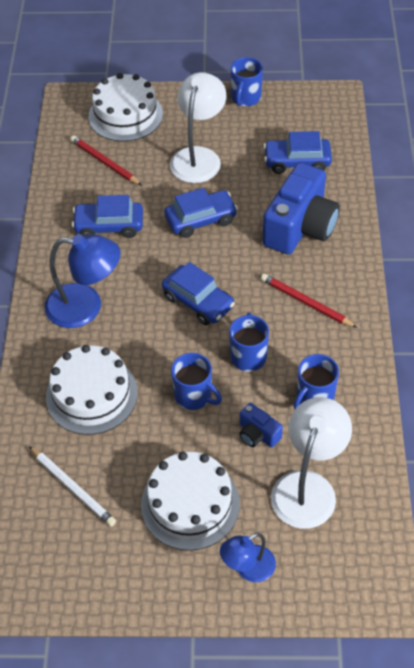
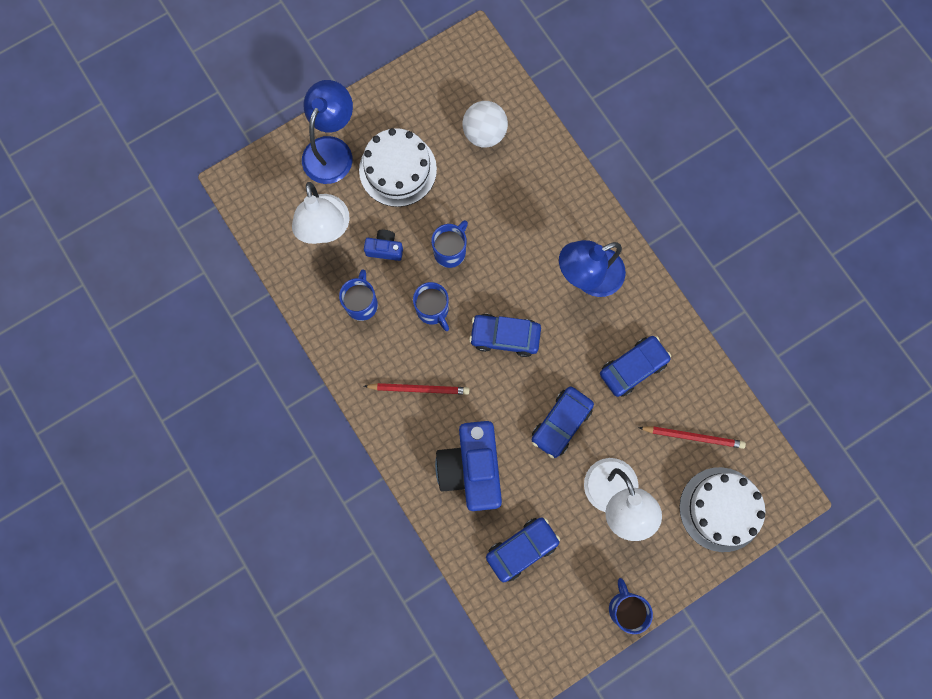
camera: 145 degrees right, 25 degrees up
(73, 487) = (484, 134): white pencil -> white ball
(91, 394) = (525, 207): white cake -> none
(194, 396) = (450, 251): blue mug -> blue mug turned 120 degrees clockwise
(248, 569) = (331, 150): blue lamp -> blue lamp, size x1.68

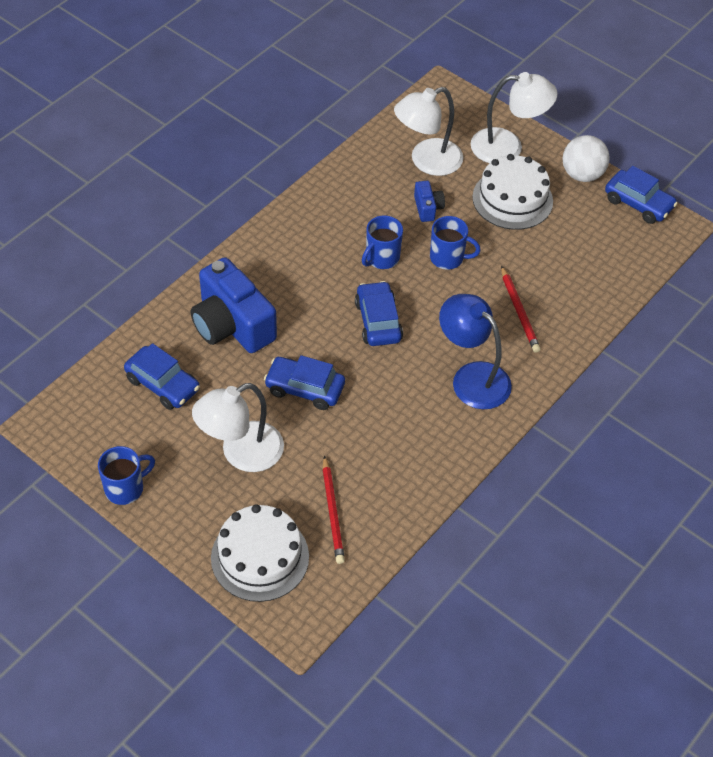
camera: 70 degrees right, 25 degrees down
(331, 150) = (507, 147): blue lamp -> white lamp
(362, 303) = (365, 204): blue mug -> none
(419, 388) = (298, 265): red pencil -> red pencil (519, 311)
(471, 468) = (232, 325): blue camera -> blue camera turned 105 degrees counterclockwise
(484, 134) = (584, 257): white ball -> white ball (582, 174)
(633, 368) = (388, 439): blue car -> blue car (638, 203)

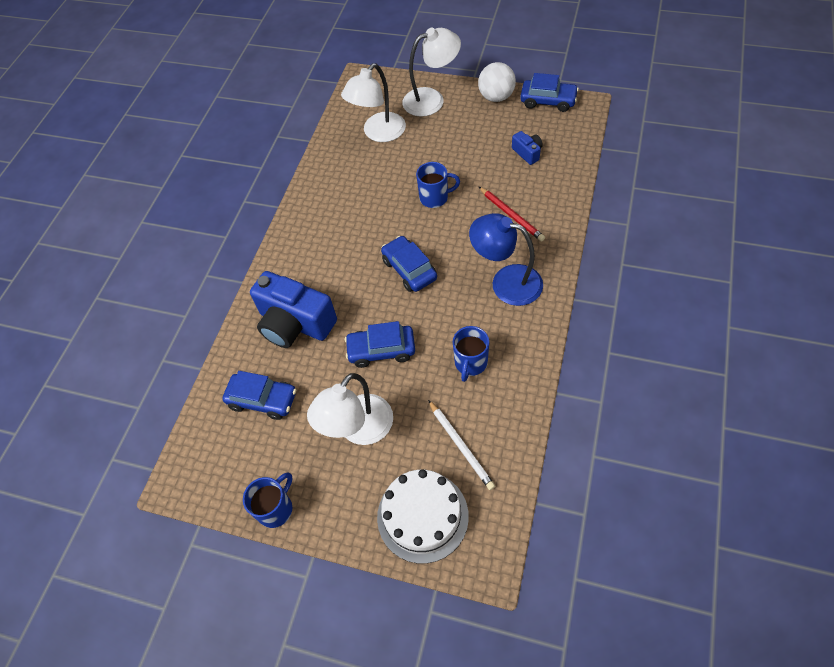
camera: 15 degrees left, 5 degrees up
(333, 512) = (461, 445): red pencil -> white pencil
(381, 258) = (385, 219): blue mug -> blue mug (470, 363)
(427, 208) = (398, 167): blue camera -> blue camera (527, 153)
(512, 199) = (457, 135): white cake -> none

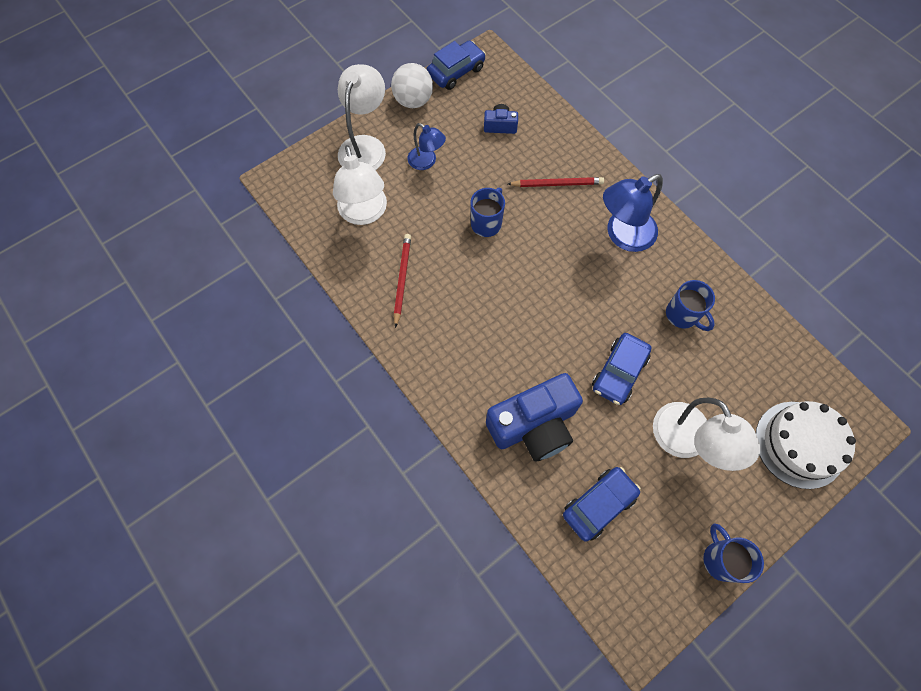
camera: 60 degrees left, 10 degrees up
(346, 183) = (402, 279): none -> red pencil
(409, 269) = (550, 295): blue car -> none
(452, 136) = (426, 162): none -> blue lamp
(461, 445) = (754, 374): white pencil -> none

